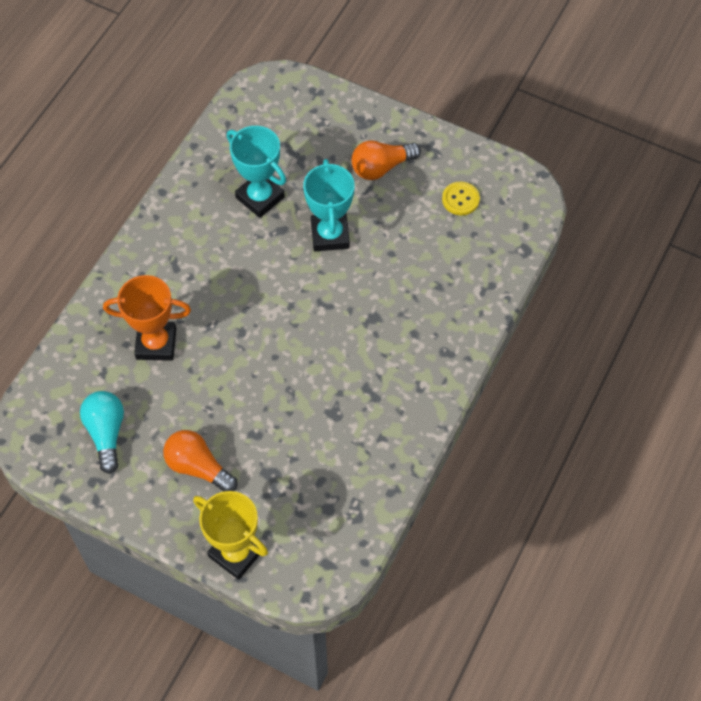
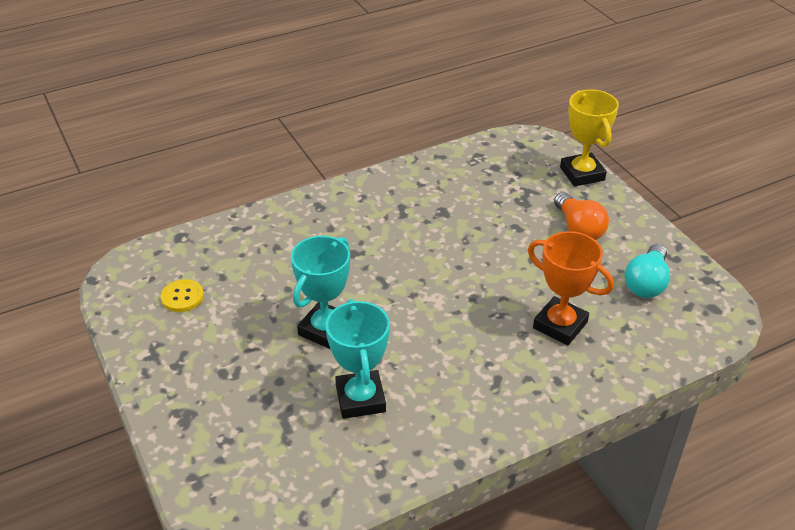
camera: 145 degrees left, 20 degrees down
(381, 167) = (217, 361): orange light bulb -> none

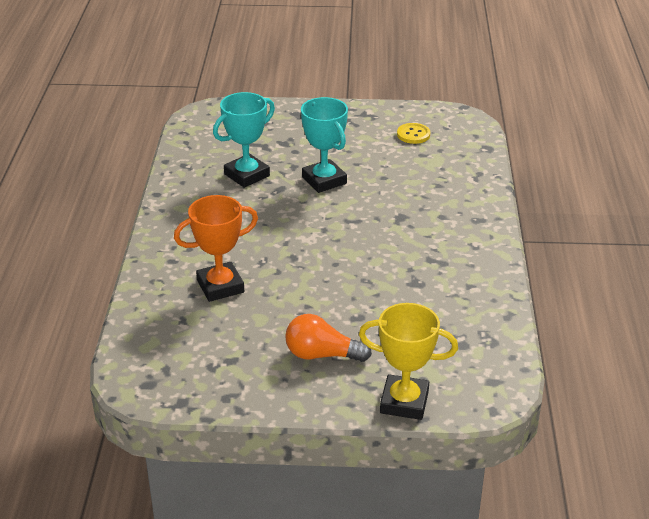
camera: 120 degrees right, 5 degrees down
(360, 399) = (247, 175): turquoise trophy -> turquoise trophy turned 60 degrees counterclockwise
(646, 283) = (216, 359): turquoise light bulb -> none

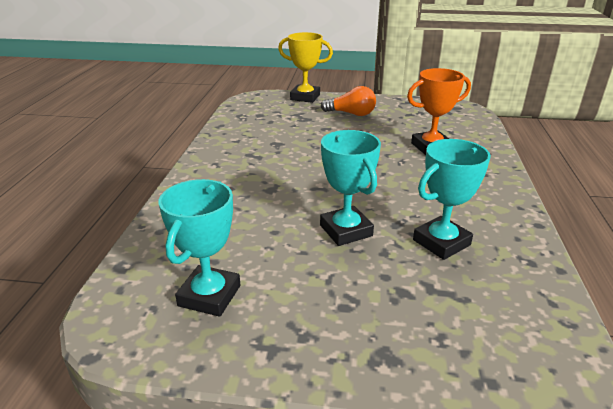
camera: 175 degrees left, 5 degrees down
(413, 134) = (209, 296): yellow button -> turquoise trophy

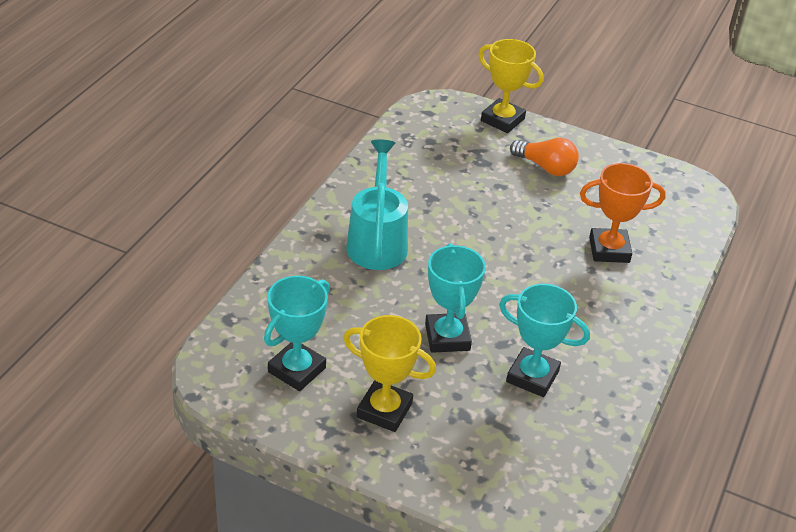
camera: 15 degrees right, 10 degrees up
(247, 177) = (377, 241): none -> turquoise watering can
(321, 310) = (384, 410): none -> yellow trophy
(441, 242) = (532, 376): turquoise trophy -> turquoise trophy turned 45 degrees clockwise

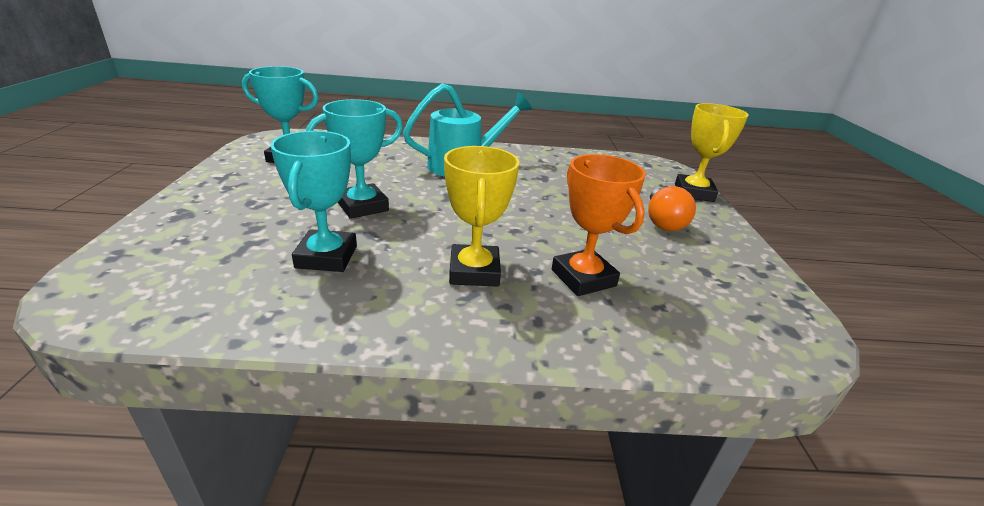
camera: 65 degrees right, 10 degrees down
(384, 410) = (251, 193): yellow trophy -> yellow trophy (474, 271)

